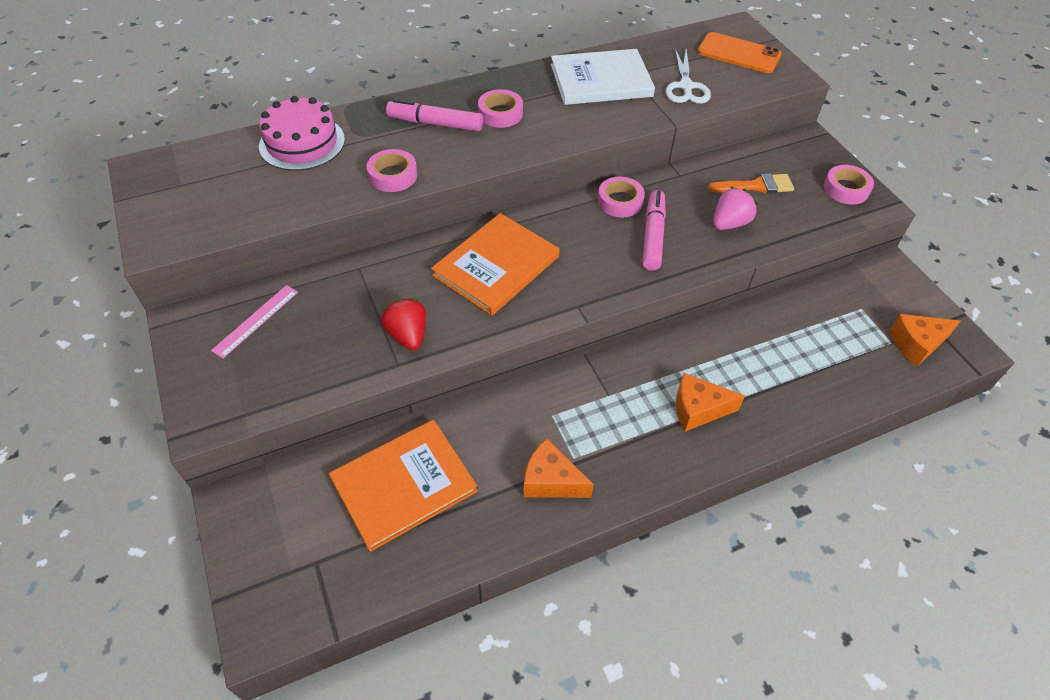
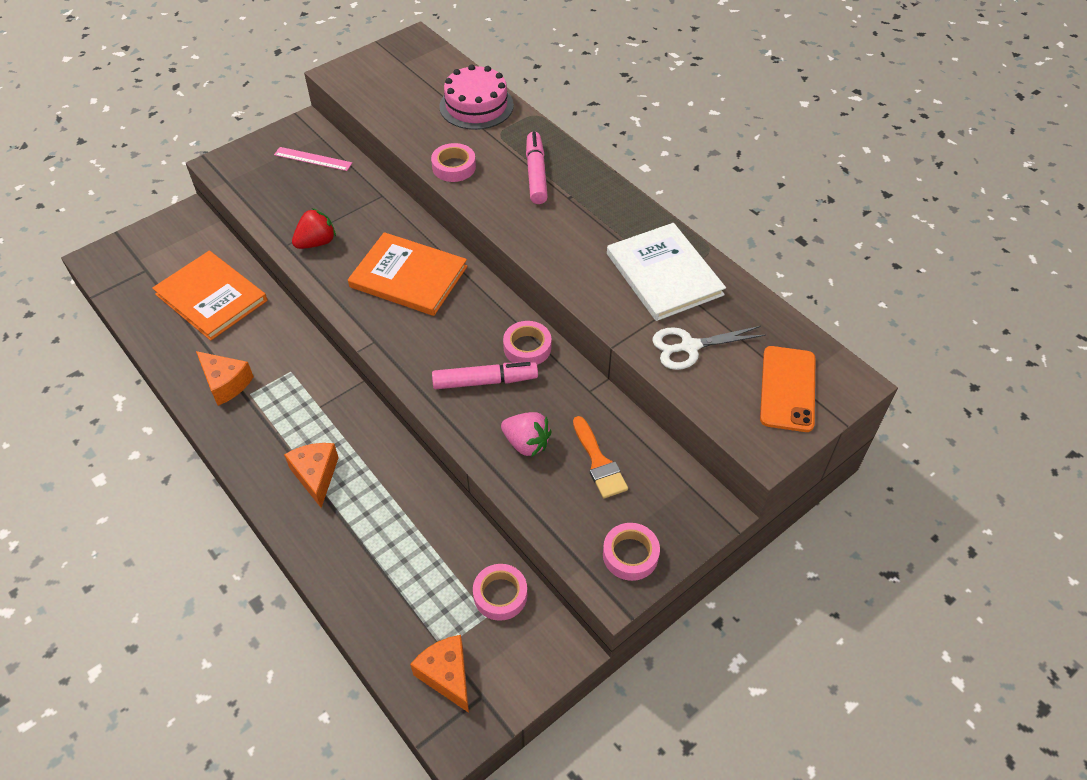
camera: 75 degrees right, 0 degrees up
(500, 113) = (571, 212): pink tape -> pink tape (500, 595)
(551, 481) = (226, 383): orange cheese -> orange cheese turned 120 degrees clockwise

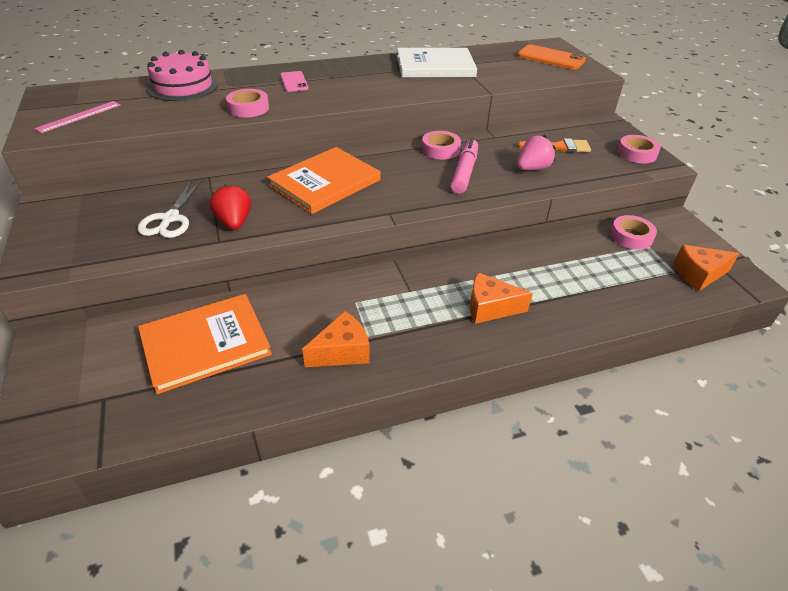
camera: 70 degrees left, 10 degrees down
(313, 159) = (109, 204): pink ruler -> pink ruler (79, 116)
(536, 174) = (294, 82): pink marker -> pink phone
(689, 347) = (504, 73): white scissors -> white scissors (170, 219)

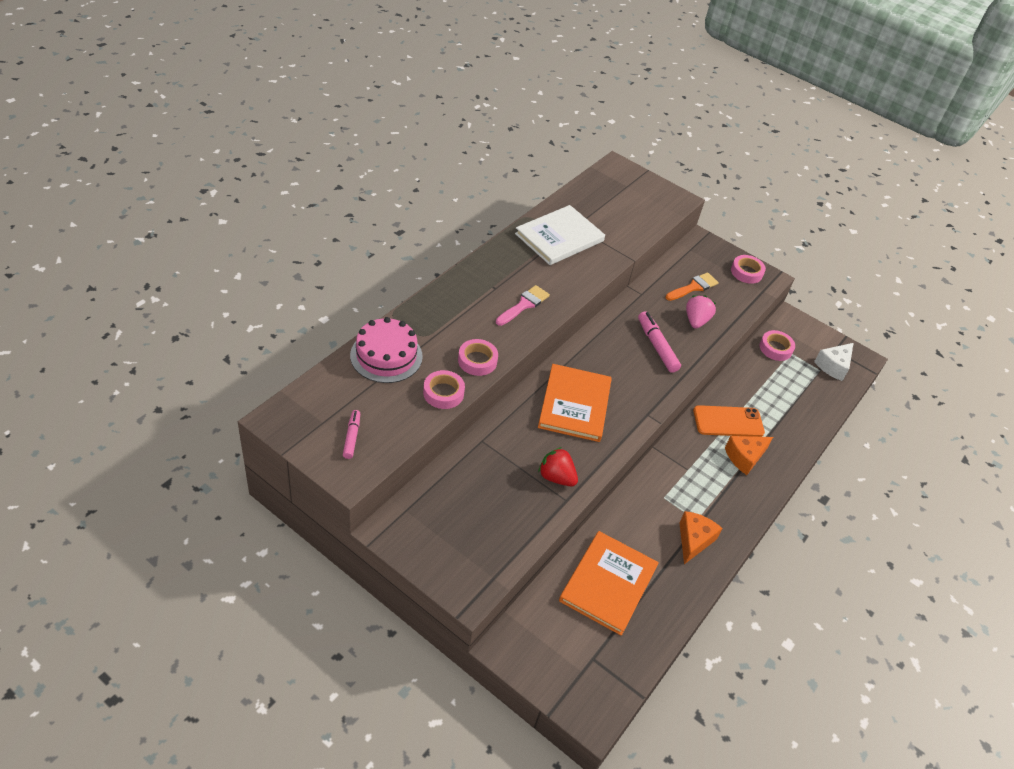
camera: 40 degrees left, 5 degrees up
(79, 116) = (352, 437): pink ruler -> pink marker
(170, 219) = (507, 498): white scissors -> none
(294, 82) = (472, 308): pink phone -> none
(342, 91) = (524, 305): none -> pink brush
(440, 149) = (618, 327): pink tape -> pink tape (443, 393)
(551, 58) = (633, 189): orange phone -> orange phone (728, 421)
(698, 275) = (833, 366): orange cheese -> white cheese

